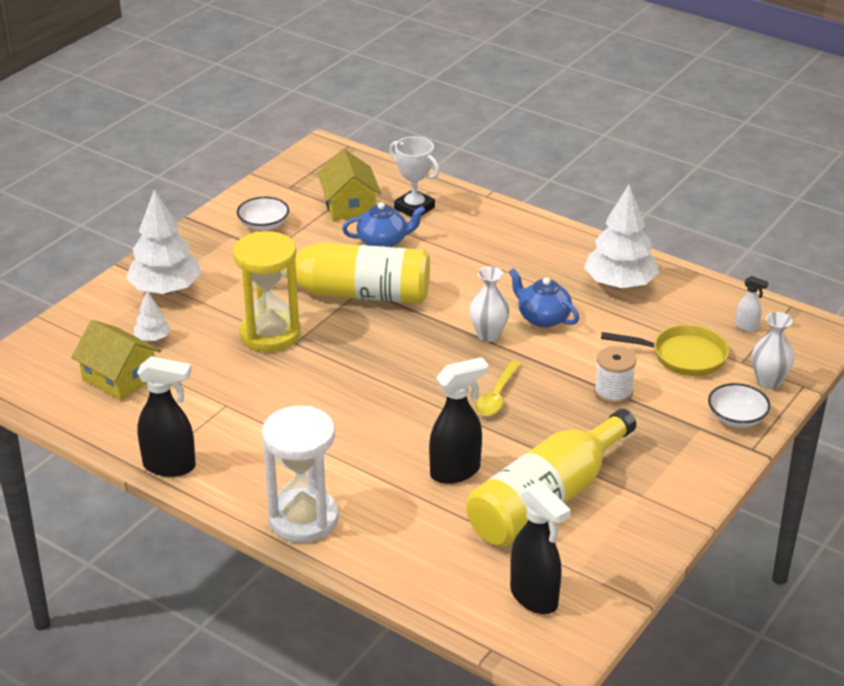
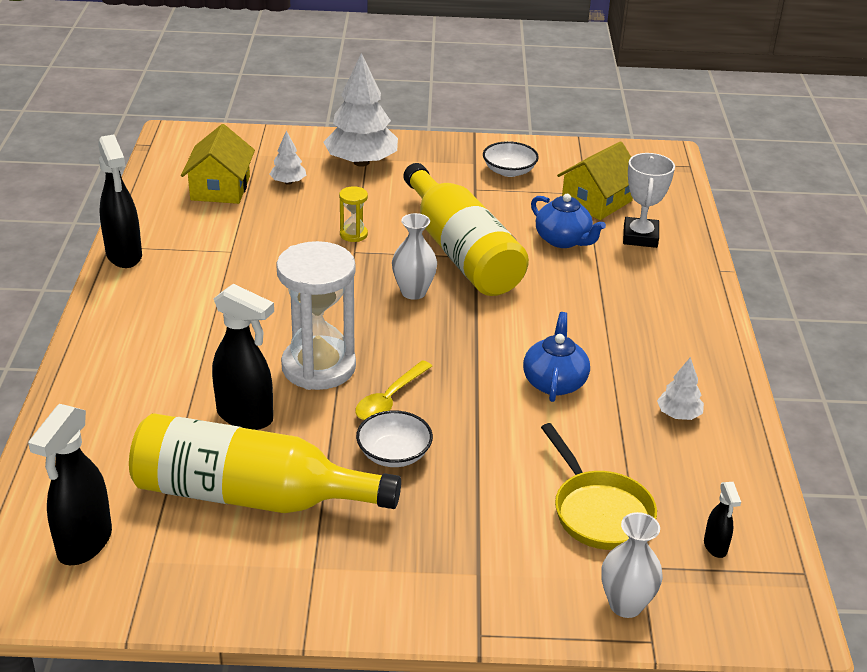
camera: 55 degrees right, 0 degrees up
(270, 334) = (353, 234): yellow hourglass -> yellow hourglass, size x0.44
(303, 519) = (104, 351): white hourglass -> white hourglass (318, 367)
(488, 335) = (485, 357): white vase -> white vase (413, 292)
(496, 396) = (389, 399): yellow spoon -> yellow spoon turned 45 degrees counterclockwise
(613, 392) = (477, 479): white spool -> none
(619, 284) = (678, 414): white tree -> white tree, size x0.48
(736, 418) = (526, 599): white bowl -> white bowl (394, 454)
(747, 327) = (715, 547): white spray bottle -> black spray bottle

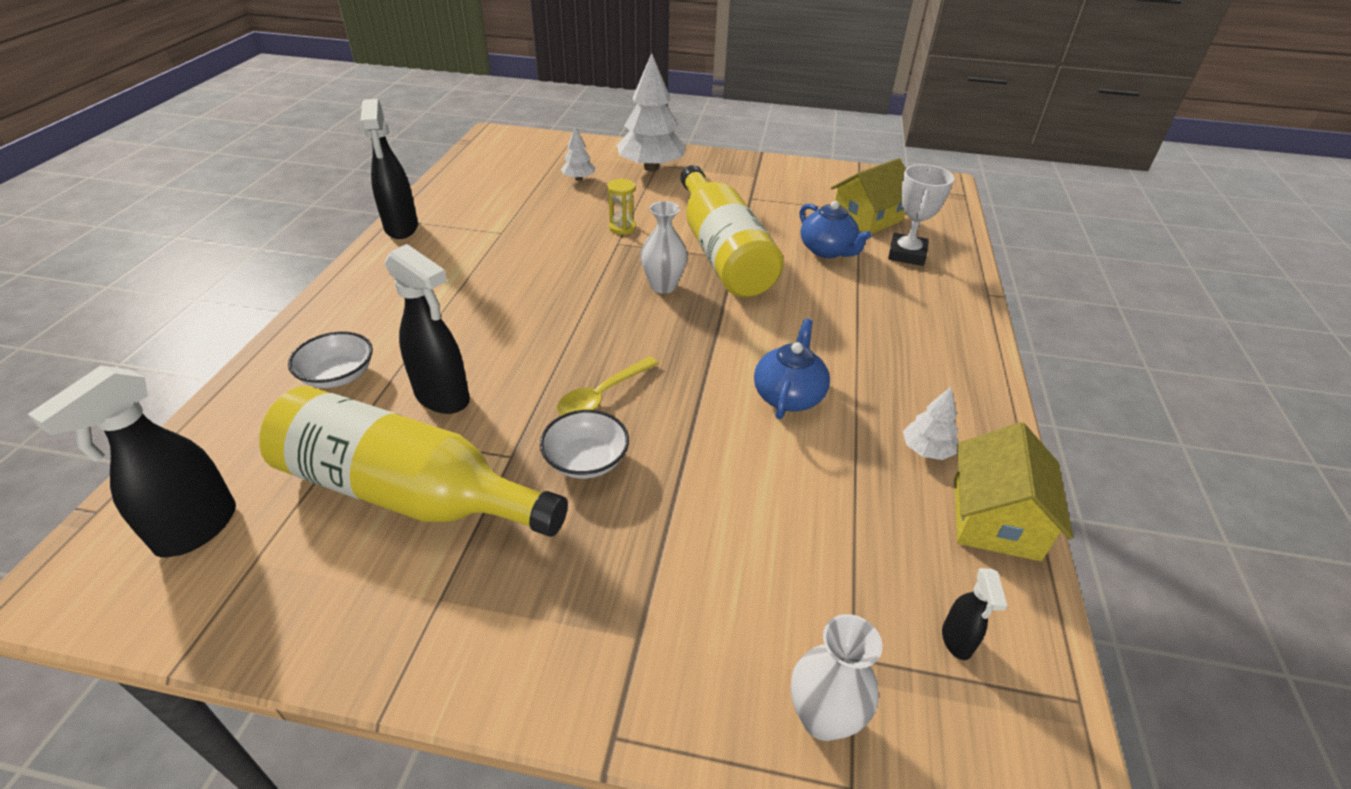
camera: 10 degrees right, 5 degrees up
(220, 188) = (515, 179): yellow house -> yellow house (995, 518)
(318, 367) = (540, 352): white hourglass -> none
(509, 171) = (787, 185): white bowl -> white bowl (338, 375)
(599, 511) = (810, 567): yellow pan -> none

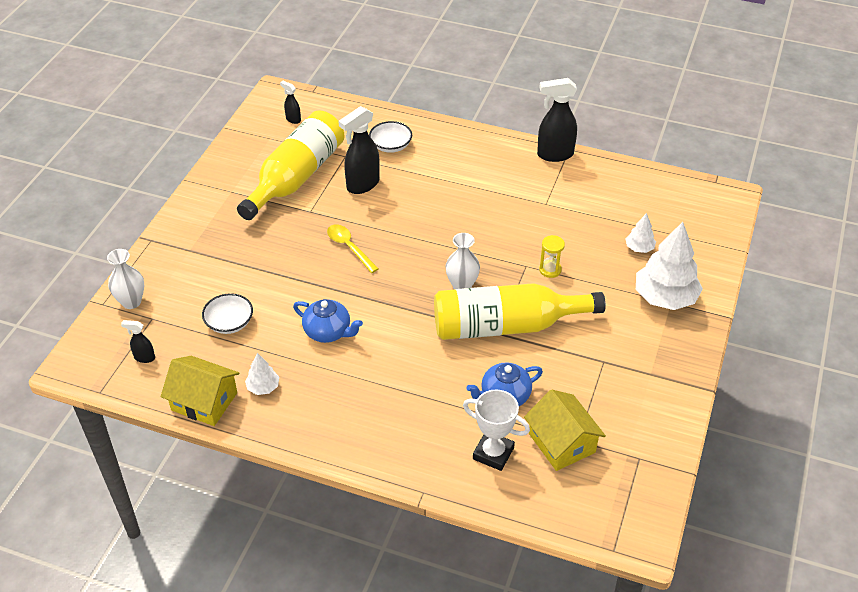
camera: 100 degrees right, 5 degrees up
(195, 530) = (293, 119): black spray bottle -> black spray bottle, size x0.50
(586, 460) = (299, 238): white bowl -> white bowl (229, 323)

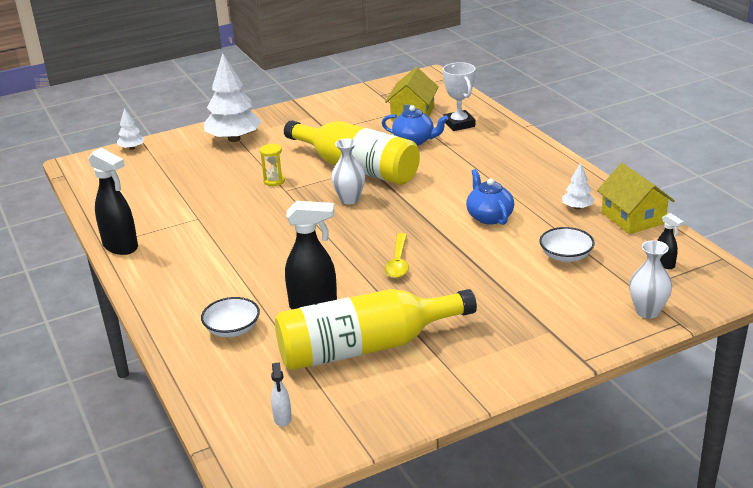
camera: 135 degrees left, 15 degrees down
(293, 119) = (282, 419): black spray bottle -> white spray bottle
(639, 248) = (194, 166): white tree -> white tree (132, 148)

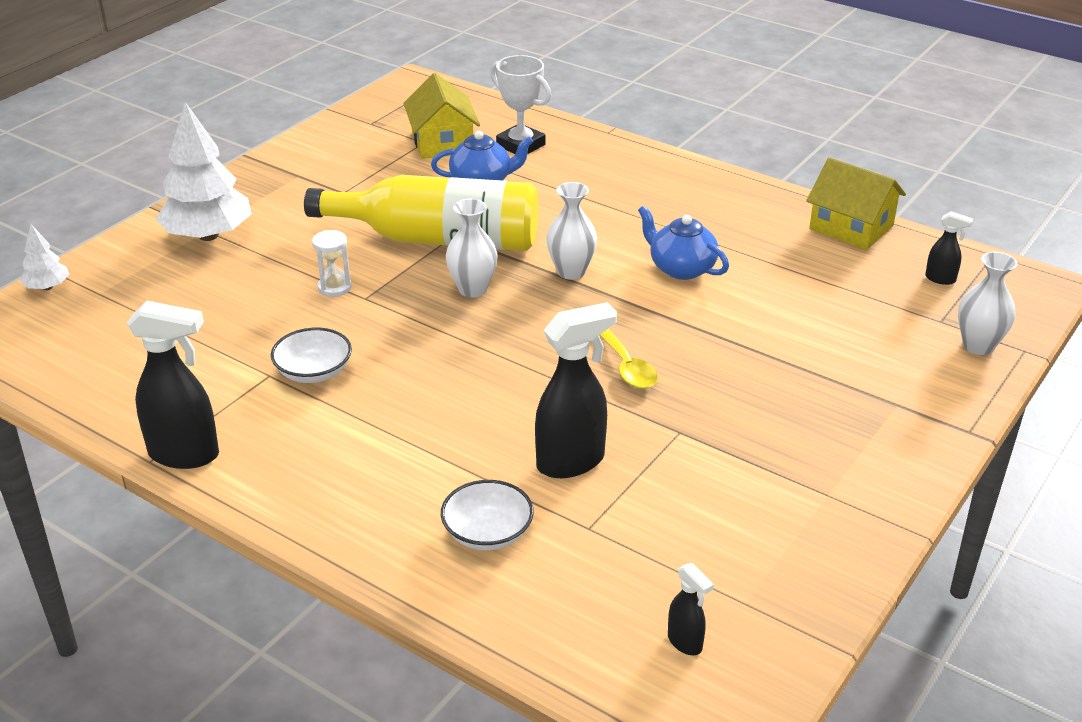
camera: 30 degrees left, 5 degrees up
(274, 181) = (334, 287): yellow hourglass -> white hourglass
(282, 419) = (685, 643): white spray bottle -> black spray bottle
(365, 347) = (696, 500): yellow bottle -> none
(418, 203) = (571, 271): none -> white vase
(565, 256) = (822, 298): white bowl -> white bowl (313, 372)
(577, 207) = (775, 229): white tree -> none

